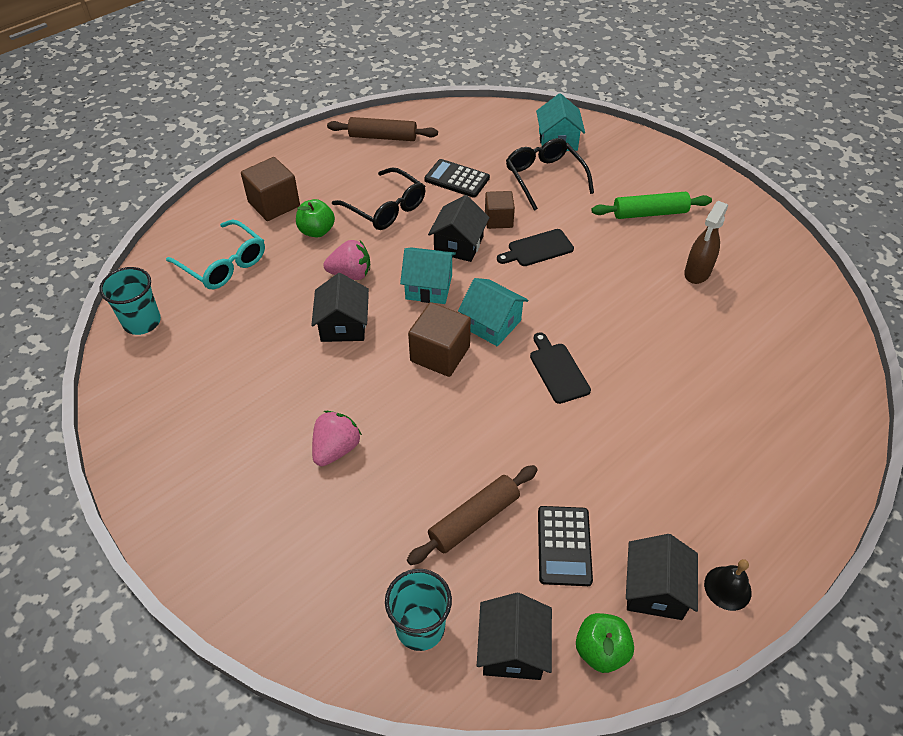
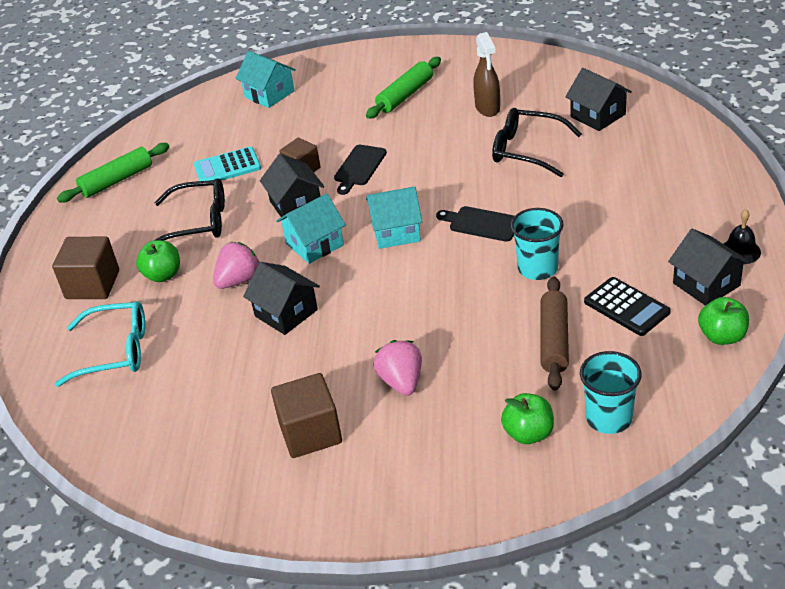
camera: 40 degrees left, 10 degrees down
(142, 322) = (105, 438): turquoise cup -> turquoise cup (537, 268)
(353, 578) = (528, 433): none -> green apple
(383, 137) = (117, 180): brown rolling pin -> green rolling pin
(440, 354) = (387, 275): brown cube -> brown cube (310, 433)
(457, 179) = (227, 167): black calculator -> turquoise calculator
(512, 649) = (676, 379): black house -> black house (598, 115)
(545, 178) = (296, 123): black glasses -> black glasses (527, 150)

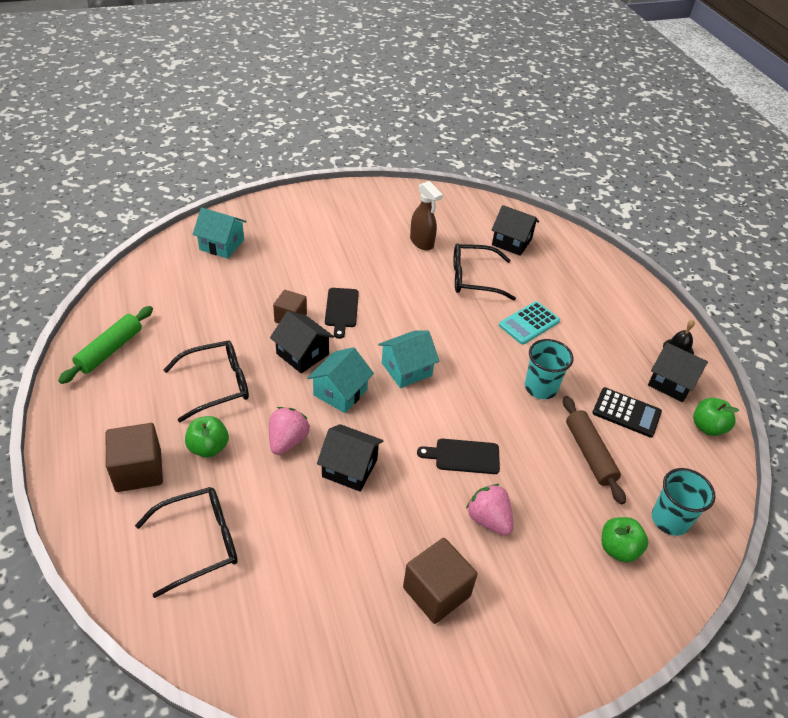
camera: 30 degrees left, 5 degrees up
(114, 351) = (198, 543): turquoise glasses -> black glasses
(227, 167) = (217, 323): turquoise calculator -> turquoise calculator (529, 323)
(405, 95) = (346, 236): green rolling pin -> none
(482, 224) = (474, 351): black cutting board -> black cutting board (463, 456)

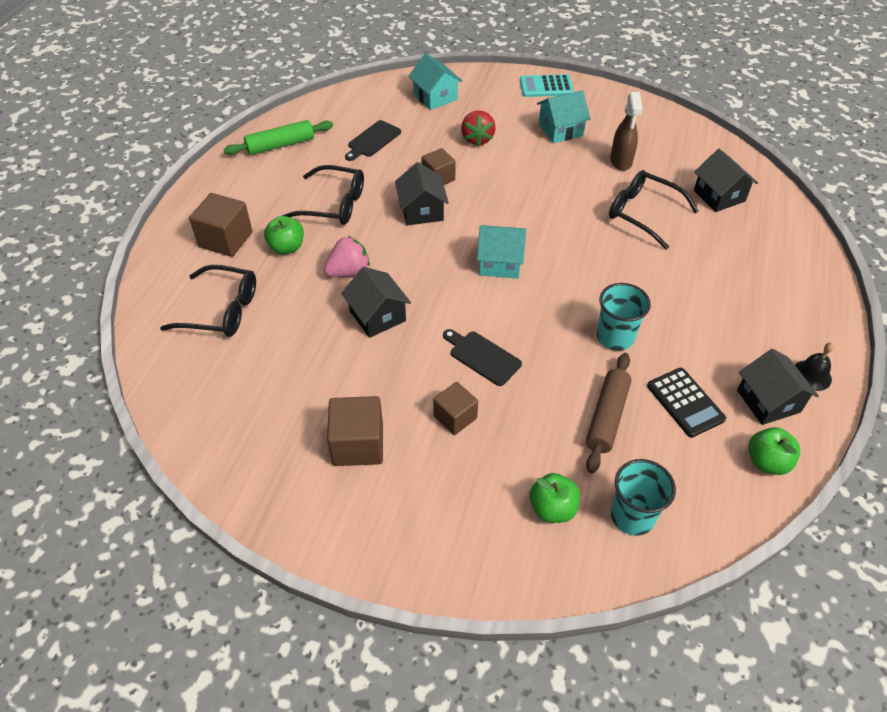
camera: 40 degrees right, 5 degrees up
(293, 269) = (477, 139): none -> red strawberry
(340, 392) = (425, 254): turquoise house -> turquoise house (560, 130)
(341, 310) = (488, 189): black cutting board -> black cutting board (373, 140)
(489, 519) = (455, 417): pink strawberry -> brown cube
(529, 323) = (661, 276): turquoise calculator -> turquoise calculator (546, 87)

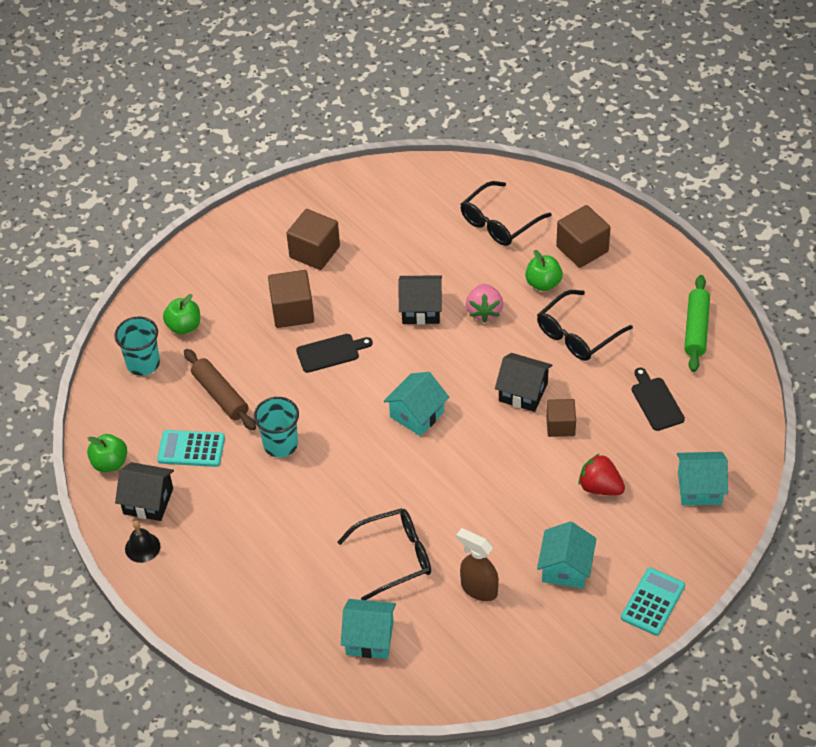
camera: 125 degrees right, 0 degrees up
(455, 417) = (292, 311): brown cube -> brown cube, size x1.51
(685, 402) = (191, 449): black calculator -> turquoise calculator
(719, 196) = (370, 638): black house -> turquoise house

